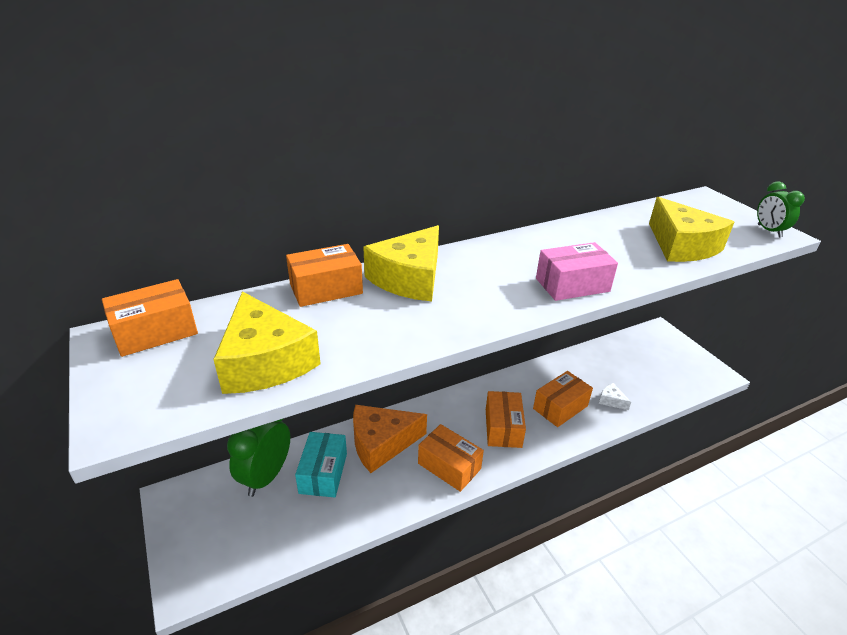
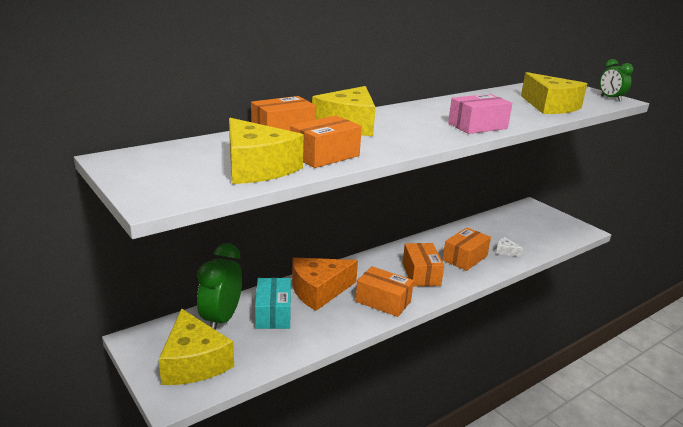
camera: 10 degrees left, 10 degrees down
(155, 332) = (153, 155): orange box -> orange box (324, 155)
(221, 536) = (193, 362): none -> yellow cheese

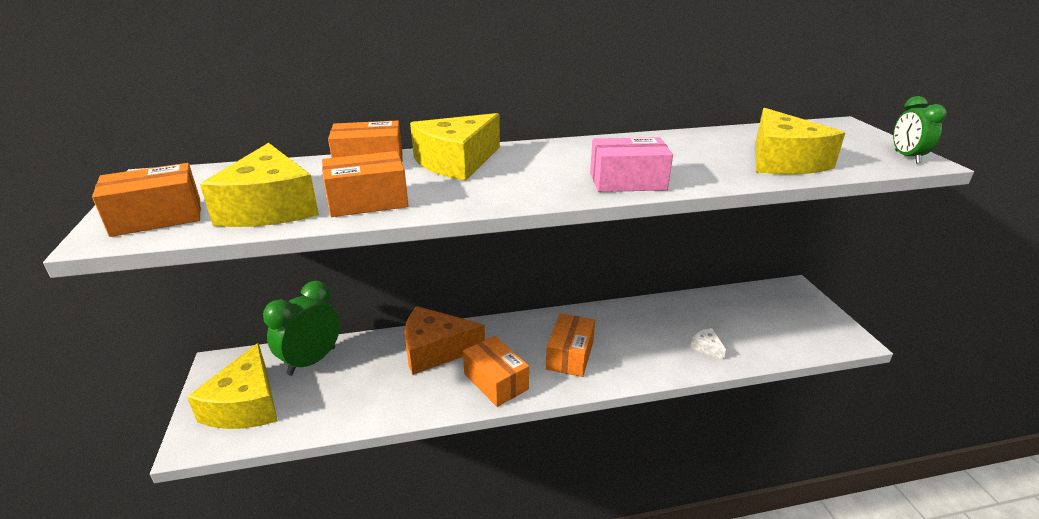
camera: 25 degrees right, 5 degrees up
(273, 313) = (366, 367): turquoise box -> none
(465, 258) = (643, 345): orange box -> orange box (157, 217)

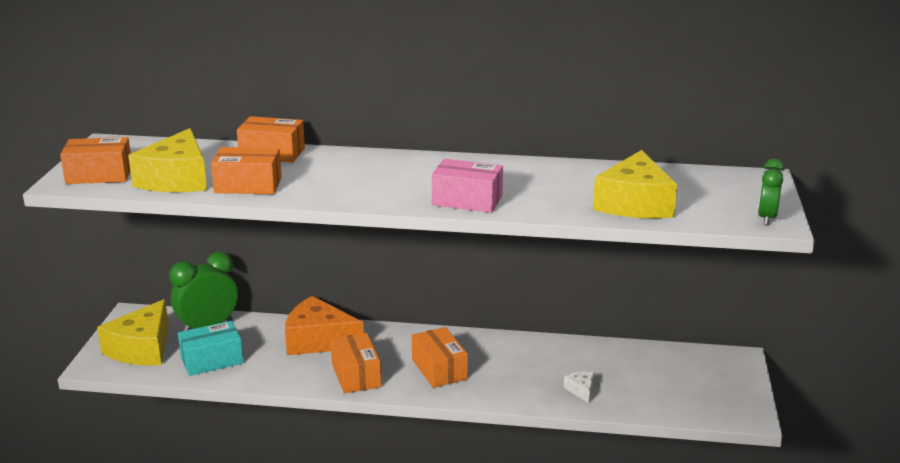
camera: 20 degrees right, 5 degrees down
(334, 400) = (212, 360): none -> turquoise box
(457, 162) = (342, 162): yellow cheese -> none
(570, 355) = (439, 369): orange box -> orange box turned 60 degrees counterclockwise

